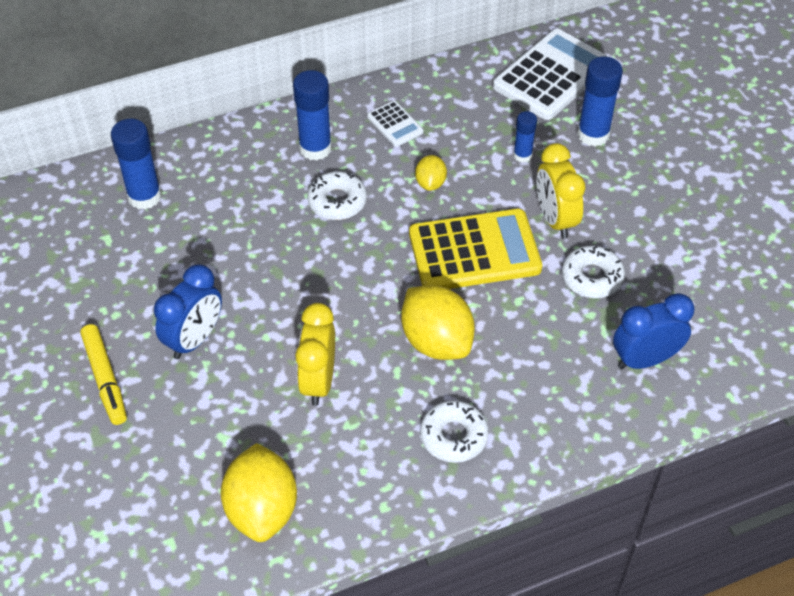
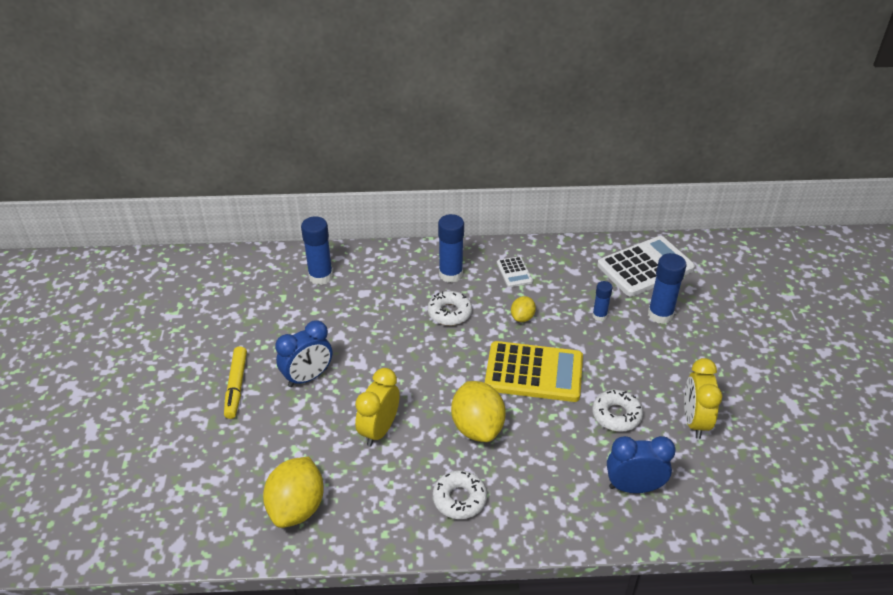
camera: 20 degrees right, 10 degrees down
(555, 219) = (605, 366): yellow clock -> yellow clock (694, 421)

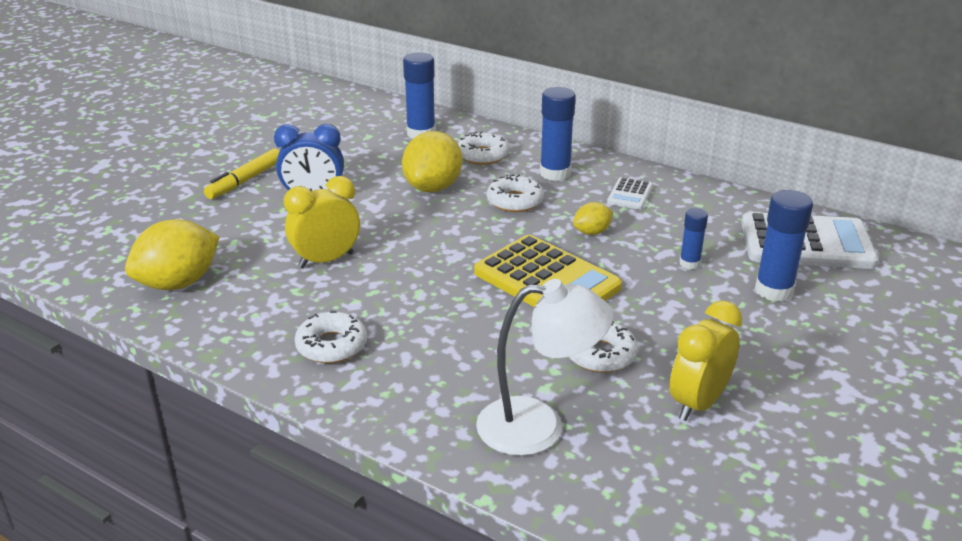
camera: 35 degrees right, 10 degrees down
(386, 279) = (482, 155): none -> white donut
(477, 427) = (425, 298): yellow lemon -> yellow lemon (433, 187)
(633, 487) = (538, 426): blue clock -> white lamp

